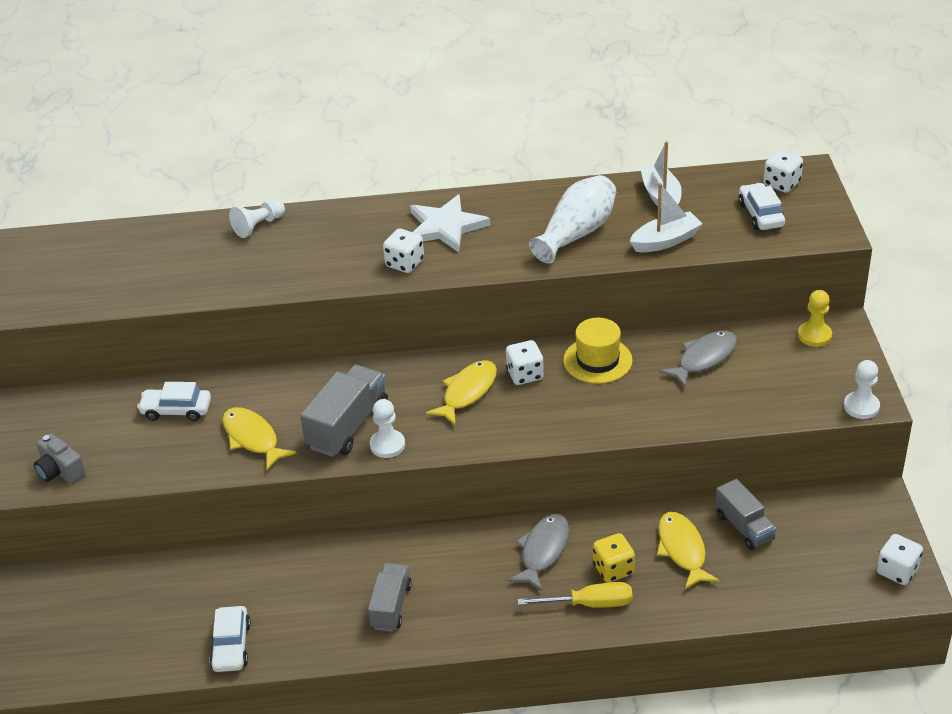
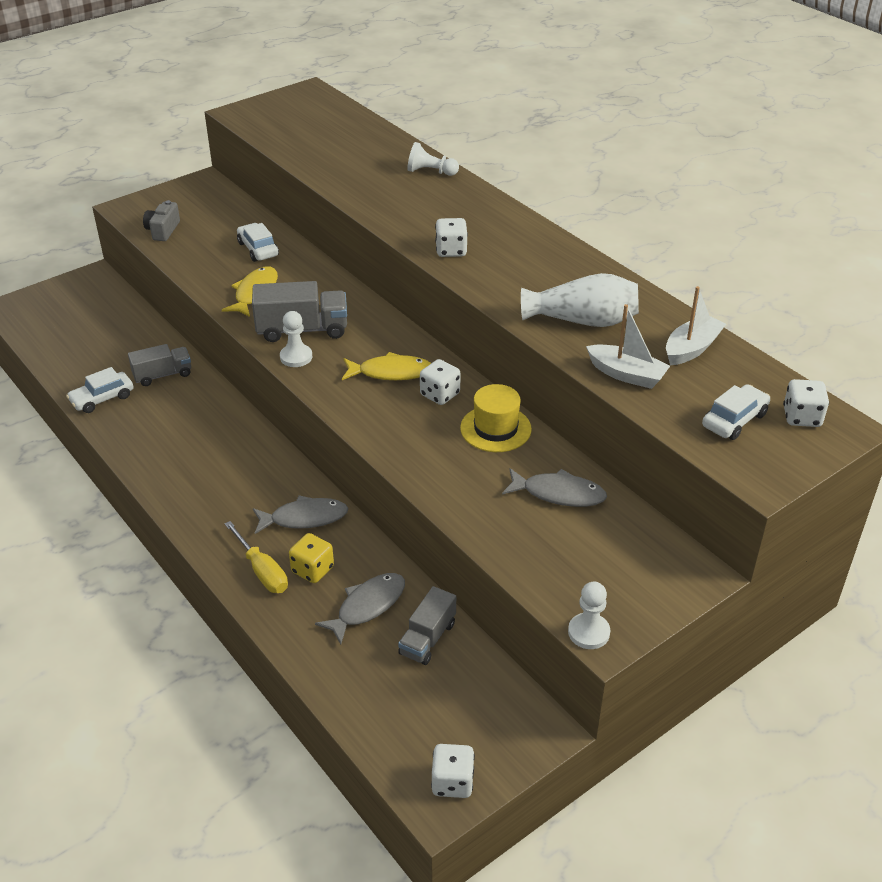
camera: 55 degrees right, 0 degrees up
(391, 606) = (188, 459): grey truck -> grey truck (162, 375)
(445, 227) = (519, 252): white star -> none
(682, 550) = (367, 606): yellow fish -> grey fish
(814, 335) = (666, 559): yellow pawn -> none

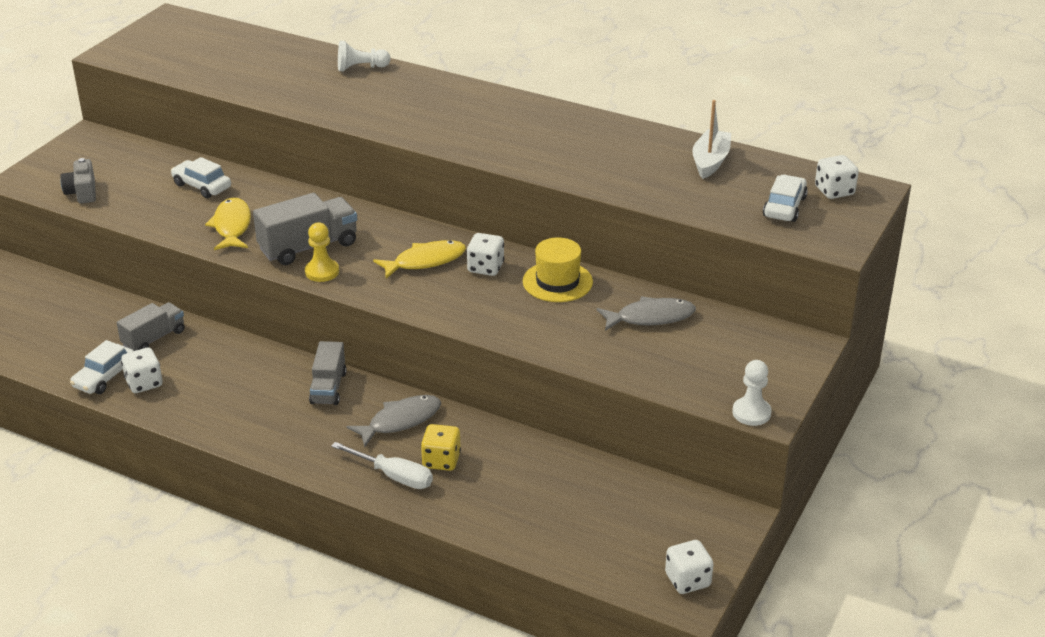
camera: 25 degrees left, 5 degrees down
(262, 571) = (394, 476): yellow screwdriver -> white screwdriver
(296, 357) = (322, 272): white pawn -> yellow pawn
(367, 606) = (514, 473): grey fish -> none
(427, 638) = (587, 481): grey truck -> grey truck (328, 387)
(451, 251) = (438, 132): white dice -> white dice (144, 383)
(583, 320) = (602, 162): white vase -> none
(626, 374) = (672, 195): white boat -> none

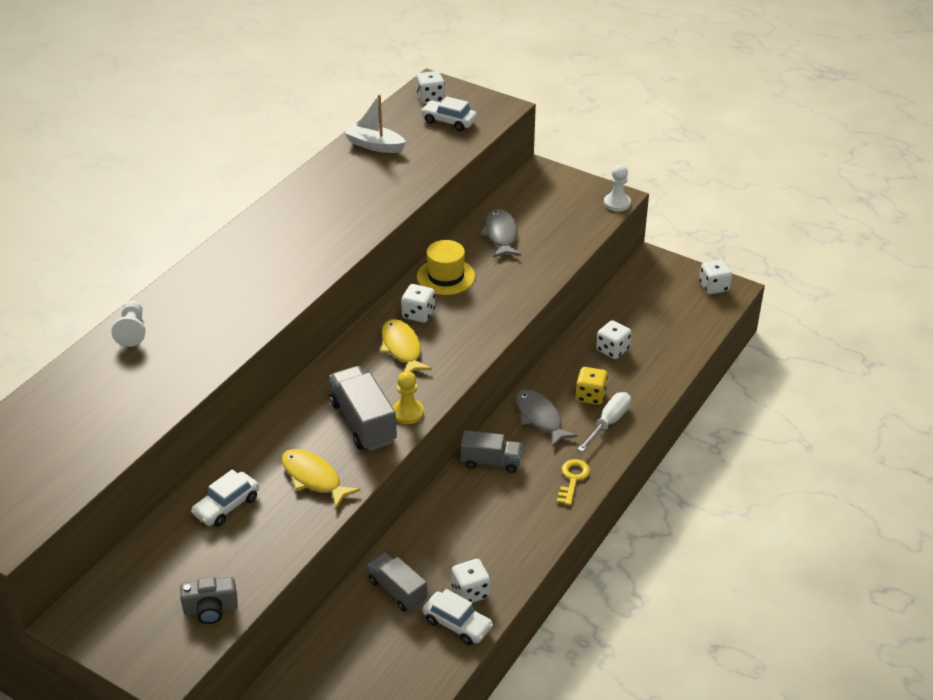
camera: 85 degrees left, 5 degrees up
(232, 226) = (314, 478): yellow fish -> yellow fish turned 45 degrees clockwise
(299, 449) = (573, 479): none -> yellow key
(531, 479) = (612, 350): none -> white dice

